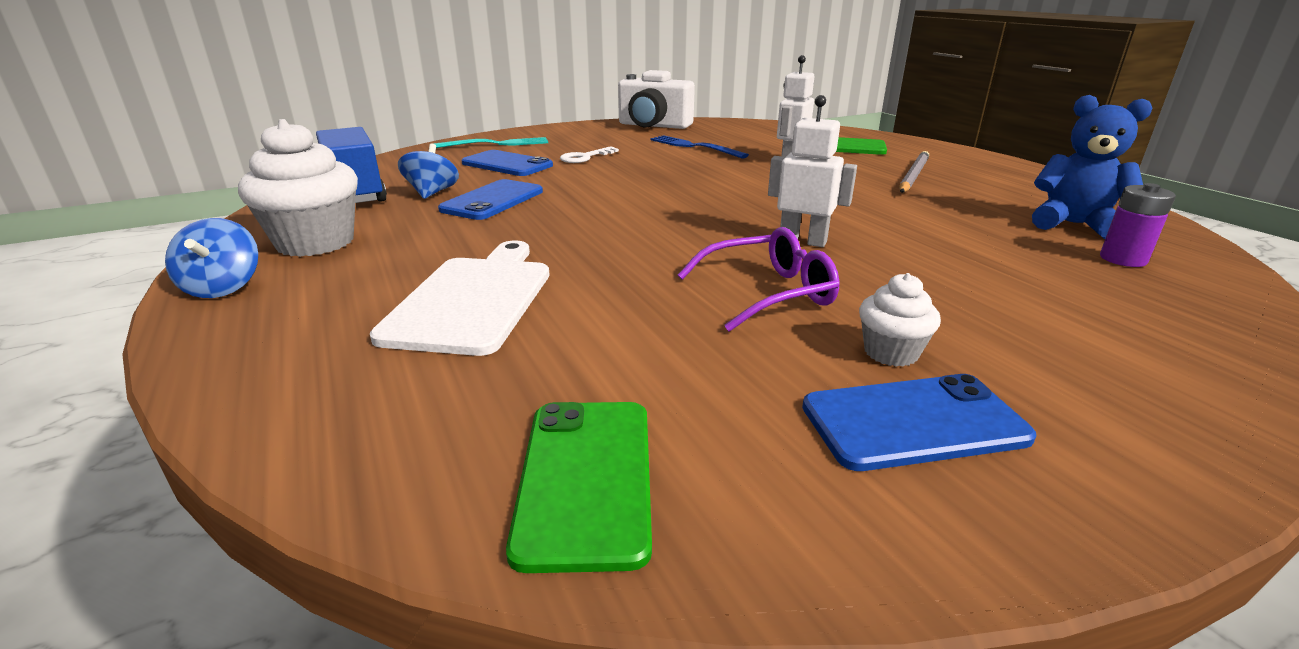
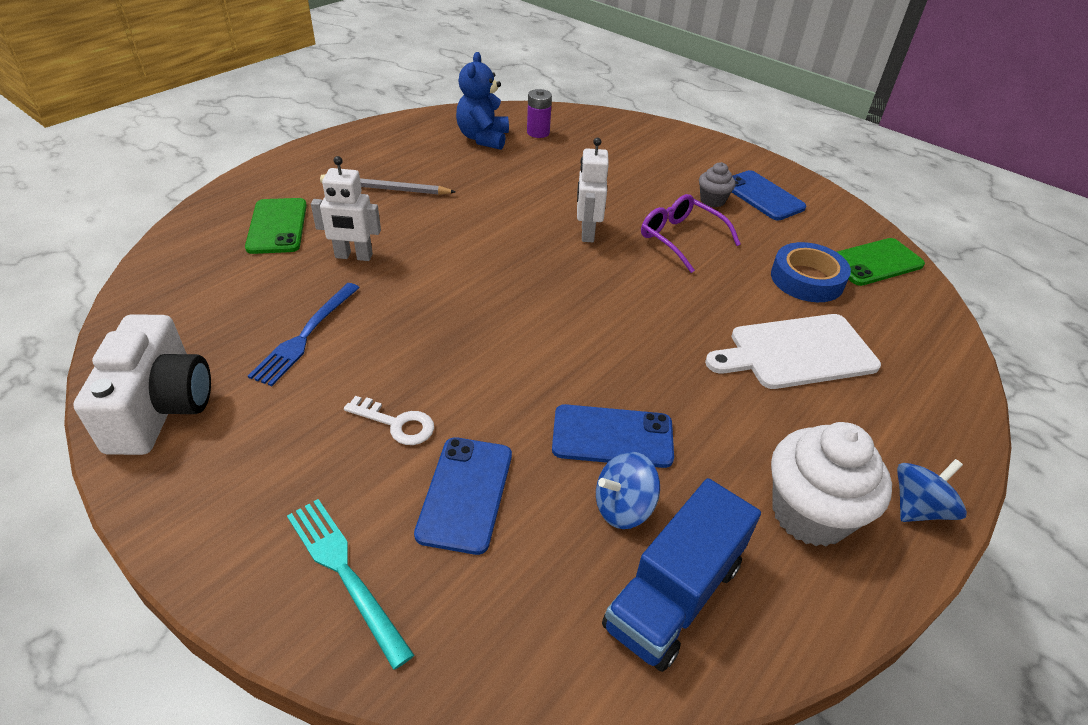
camera: 115 degrees left, 15 degrees up
(600, 364) = (807, 279): none -> blue tape
(890, 352) = (712, 200): white cupcake -> grey cupcake

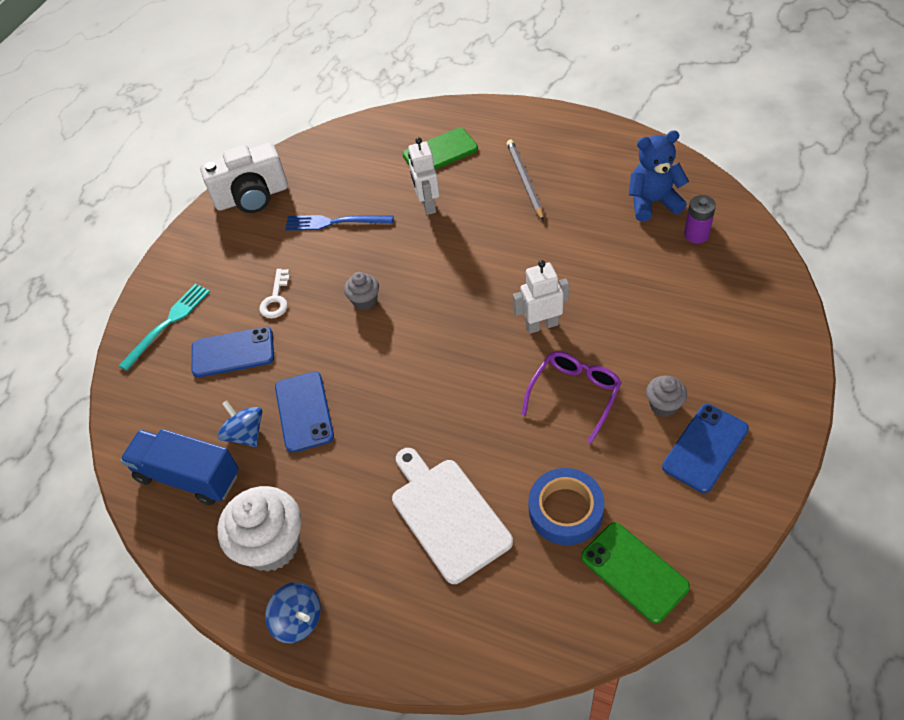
camera: 80 degrees right, 10 degrees up
(465, 341) = (365, 301): none -> grey cupcake

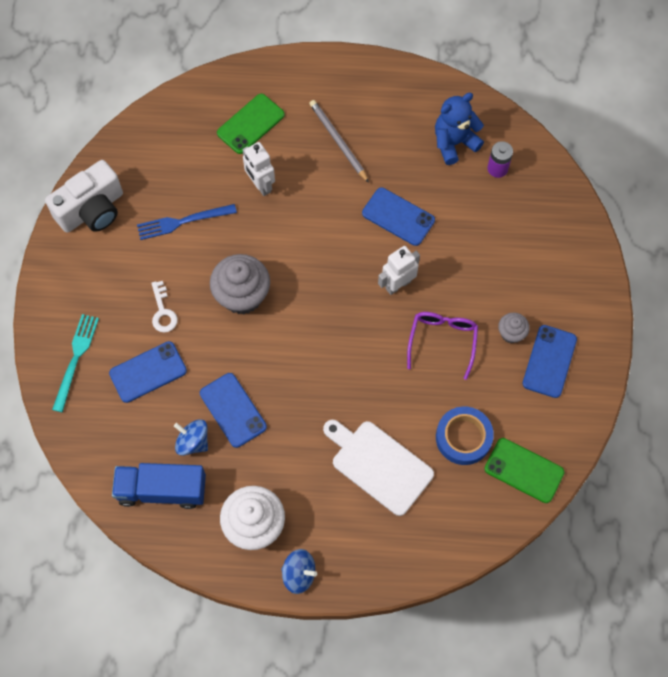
camera: 25 degrees left, 15 degrees up
(365, 301) = (242, 296): grey cupcake -> grey cupcake, size x1.94
(565, 259) = (398, 217): none -> blue phone

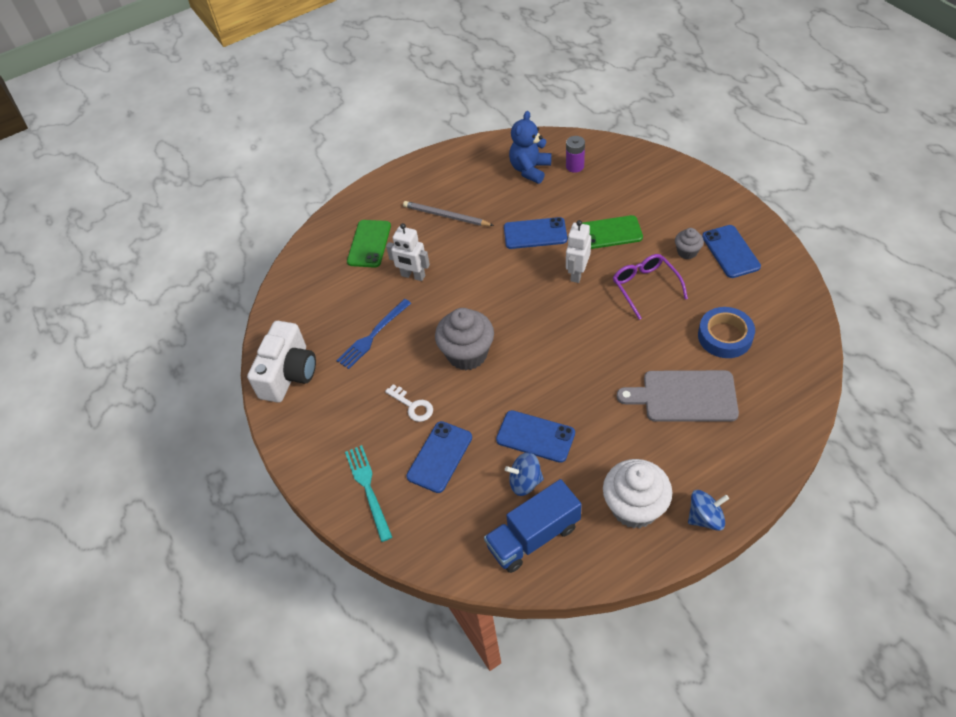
camera: 30 degrees left, 15 degrees down
(379, 465) = (684, 396): white cutting board -> grey cutting board
(524, 470) = (788, 328): green phone -> green phone (609, 233)

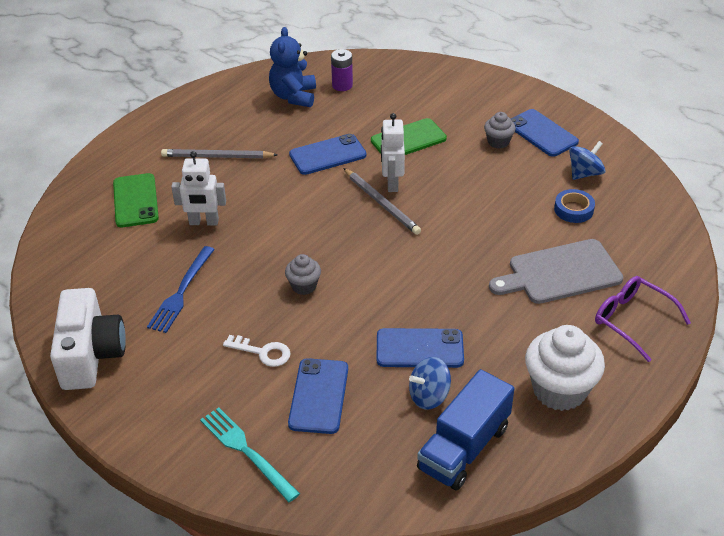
camera: 25 degrees left, 10 degrees down
(467, 354) = (304, 286): grey cupcake -> grey cupcake, size x0.52
(560, 291) = (381, 203): none -> grey pencil
(645, 287) = (470, 182): purple glasses -> purple glasses (632, 320)
(705, 518) = (636, 380): blue spinning top -> blue spinning top (584, 173)
(725, 336) = (573, 209): blue tape -> blue tape, size x0.66

